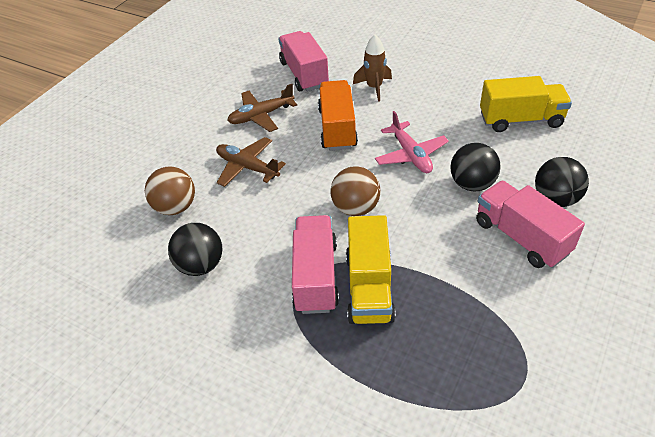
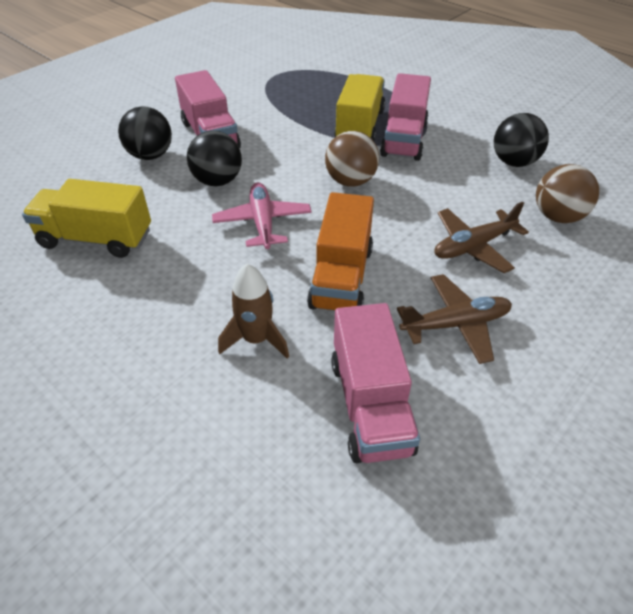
camera: 170 degrees left, 0 degrees up
(247, 167) = (473, 246): brown plane -> brown plane turned 105 degrees clockwise

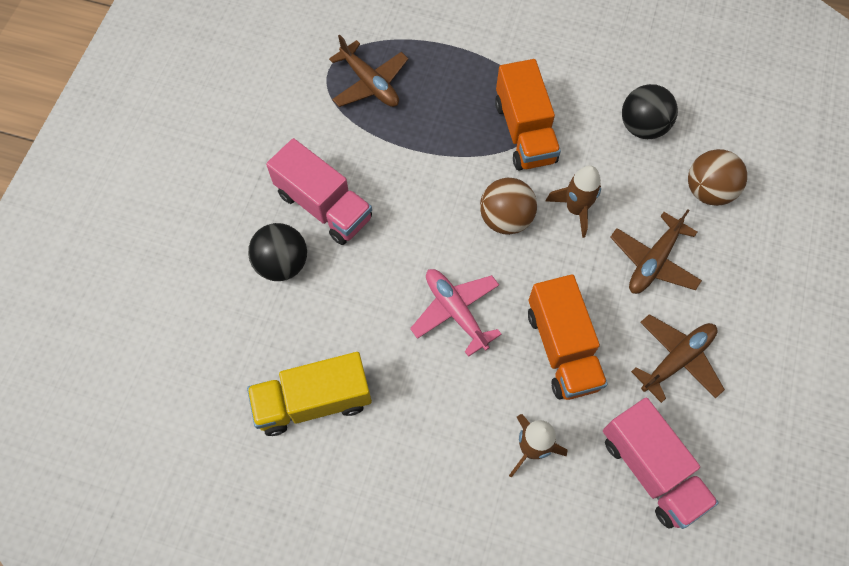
camera: 25 degrees left, 20 degrees up
(218, 181) = (377, 273): black ball -> none
(299, 87) = (370, 83): none -> brown plane
(360, 126) = (470, 128): yellow truck -> none
(404, 139) = (524, 132): pink truck -> orange truck
(418, 193) = (575, 209): none -> brown rocket

